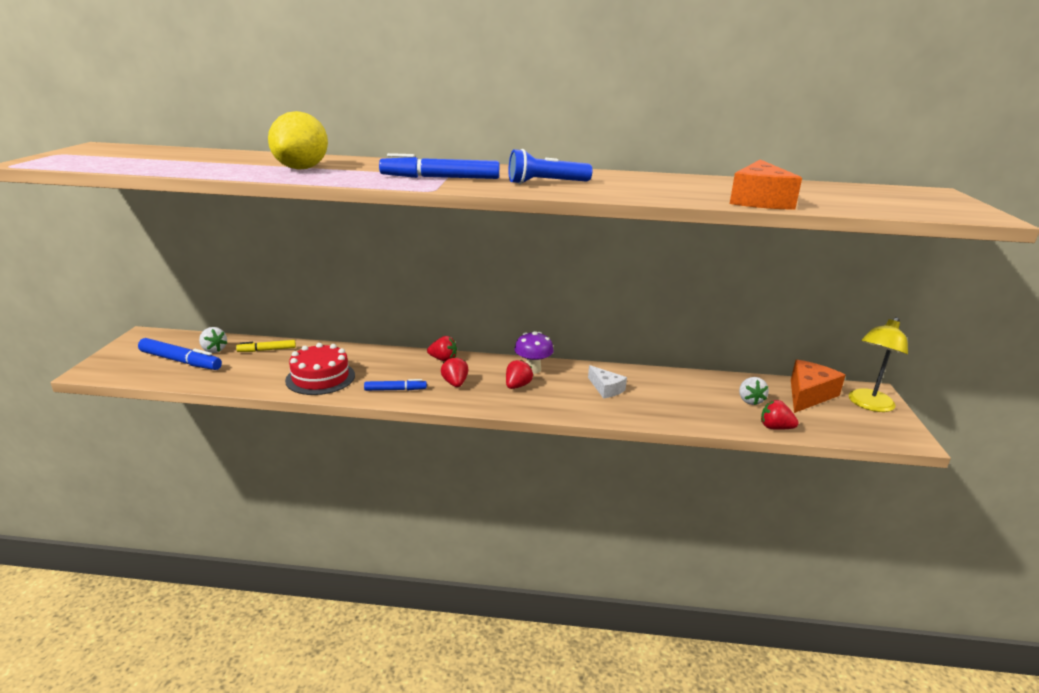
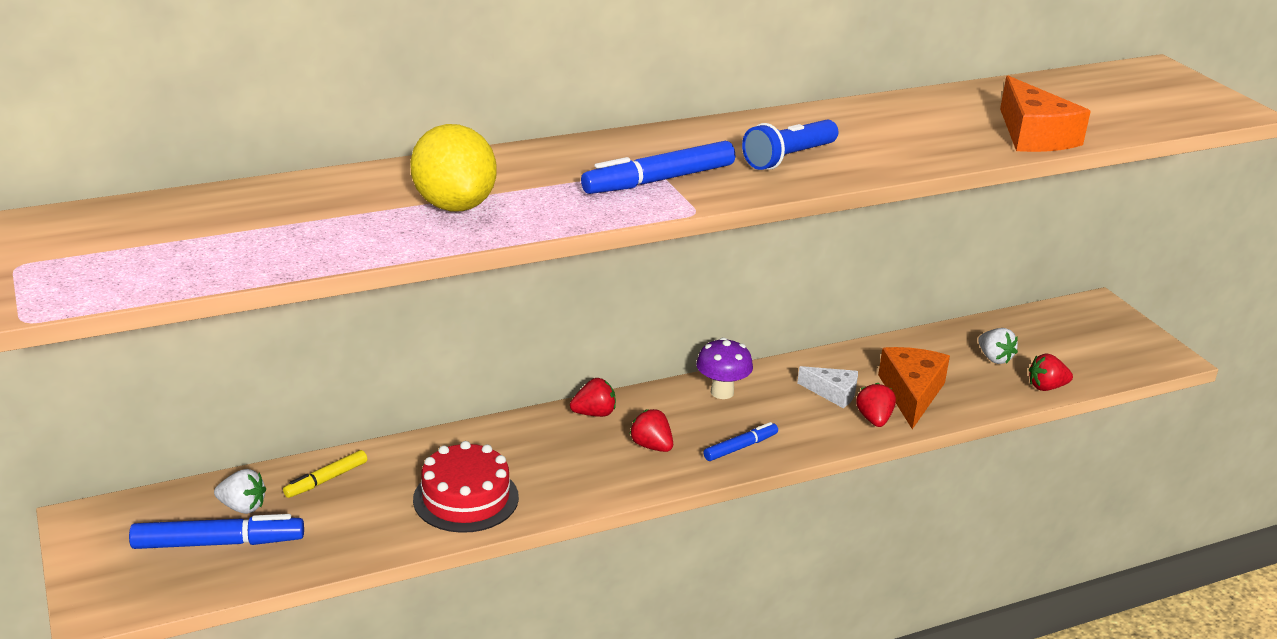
camera: 30 degrees left, 5 degrees up
(395, 390) = (588, 482): blue marker -> blue marker (740, 447)
(517, 386) = (730, 424): red strawberry -> red strawberry (874, 419)
(808, 395) = (1043, 330): orange cheese -> orange cheese (911, 393)
(868, 405) = (1107, 325): yellow lamp -> none

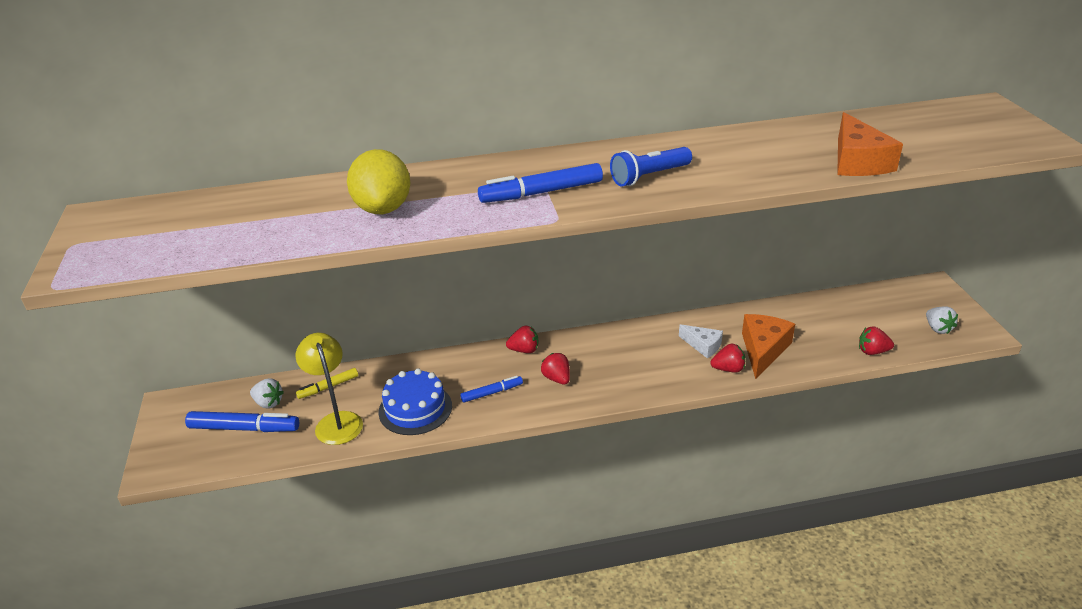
camera: 15 degrees right, 5 degrees up
(356, 523) = (336, 421): none -> yellow lamp
(466, 498) = (415, 409): red cake -> blue cake
(722, 392) = (620, 339): purple mushroom -> none
(740, 447) = (621, 384): blue marker -> blue marker (492, 393)
(874, 419) = (728, 369): red strawberry -> red strawberry turned 75 degrees clockwise
(994, 358) = (837, 325): white strawberry -> white strawberry (937, 328)

